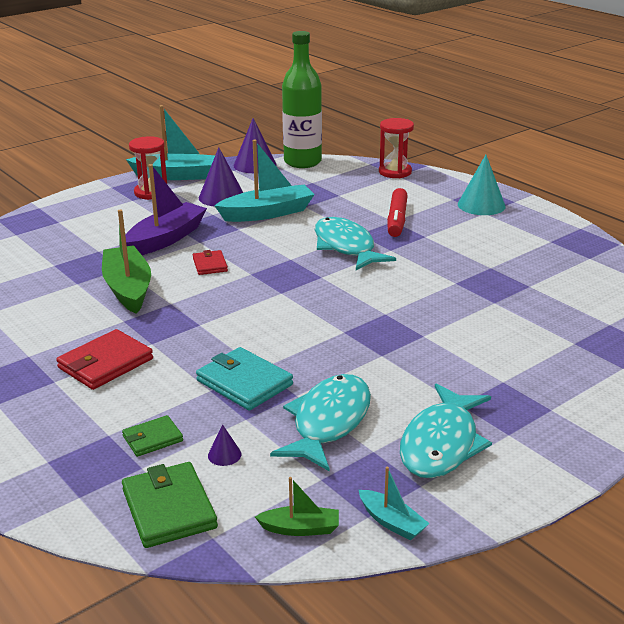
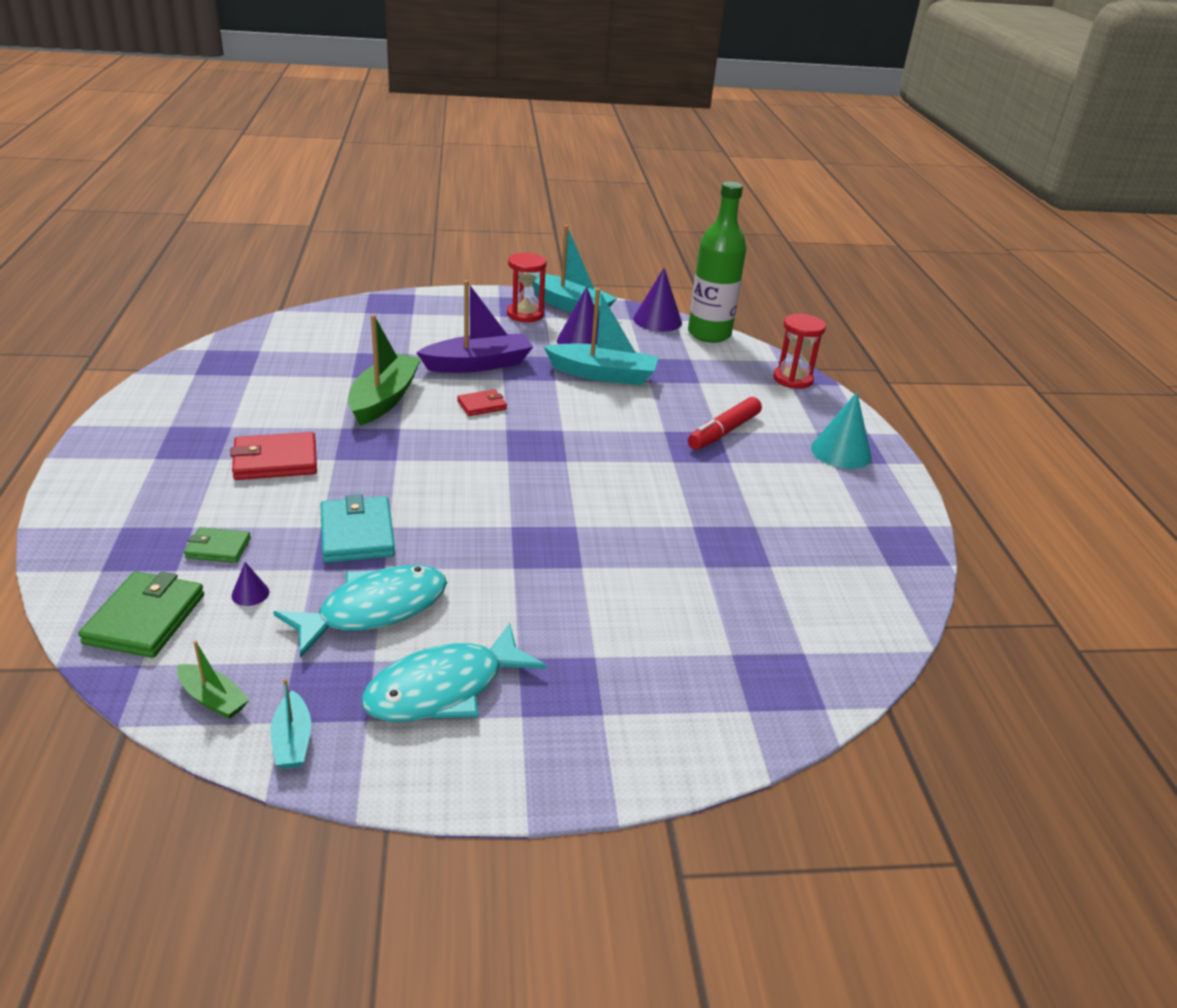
camera: 30 degrees right, 5 degrees up
(210, 265) = (482, 405): red wallet -> red wallet turned 45 degrees clockwise
(346, 247) = (632, 439): turquoise fish -> none

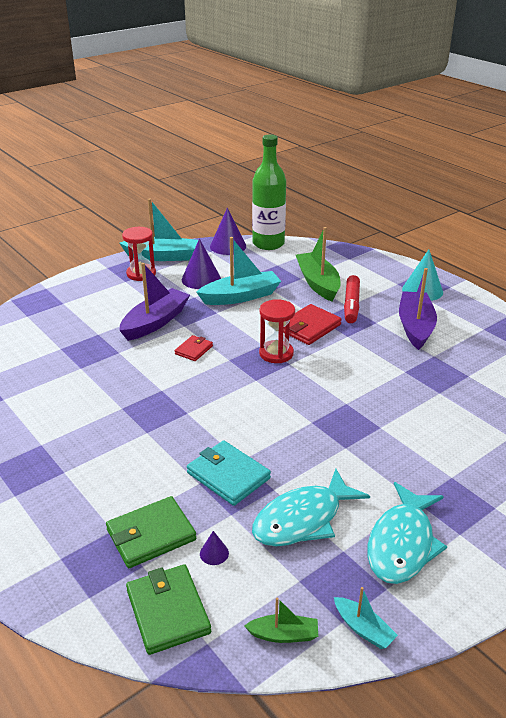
camera: 30 degrees left, 0 degrees up
(218, 548) = (151, 535): green wallet -> green wallet, size x1.70
(275, 461) = (108, 453): red wallet -> red wallet (309, 327)
(374, 610) = (303, 519): turquoise fish -> turquoise fish turned 150 degrees counterclockwise
(384, 399) = (124, 374): green boat -> green boat (318, 283)
(774, 486) = (415, 327): none -> purple boat
(792, 379) = (347, 255): red hourglass -> red hourglass (276, 353)

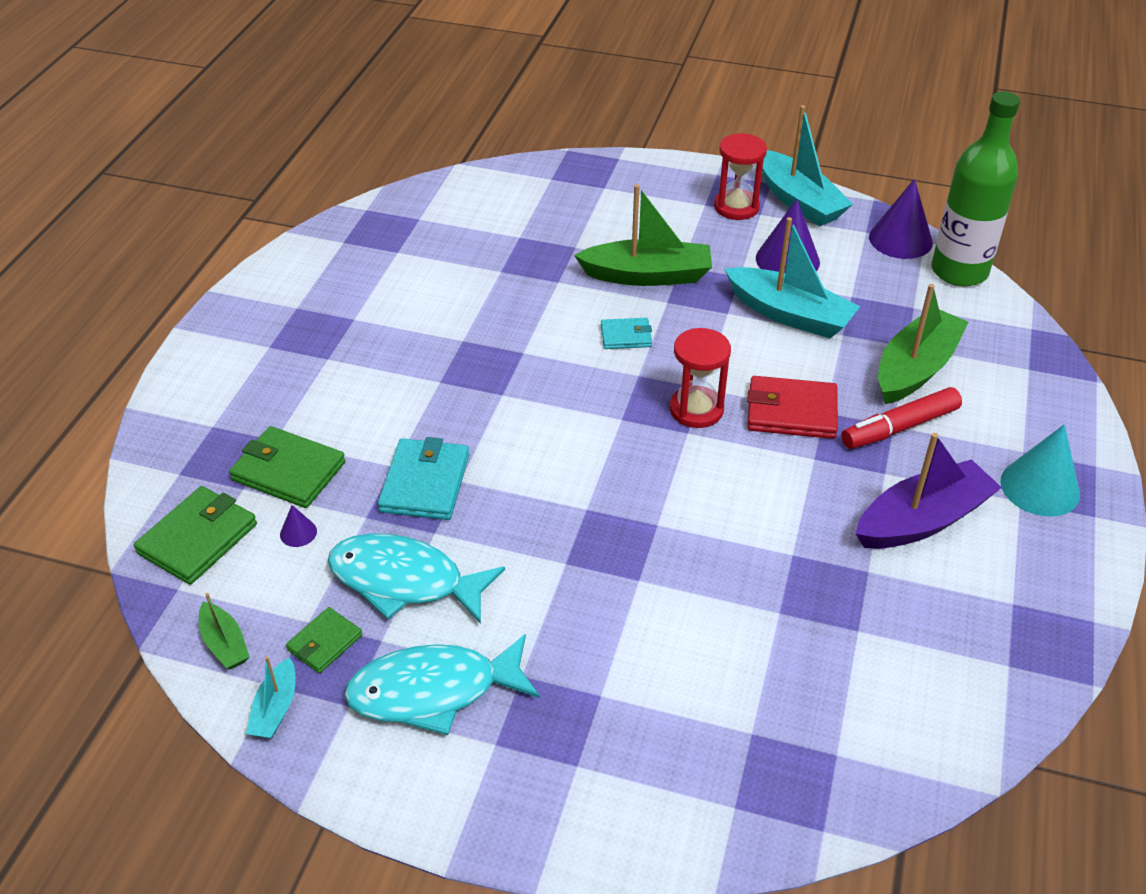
camera: 55 degrees right, 10 degrees up
(155, 322) = (647, 275): purple boat -> green boat
(194, 350) = (626, 336): red wallet -> turquoise wallet
(324, 579) = (324, 642): none -> green wallet

